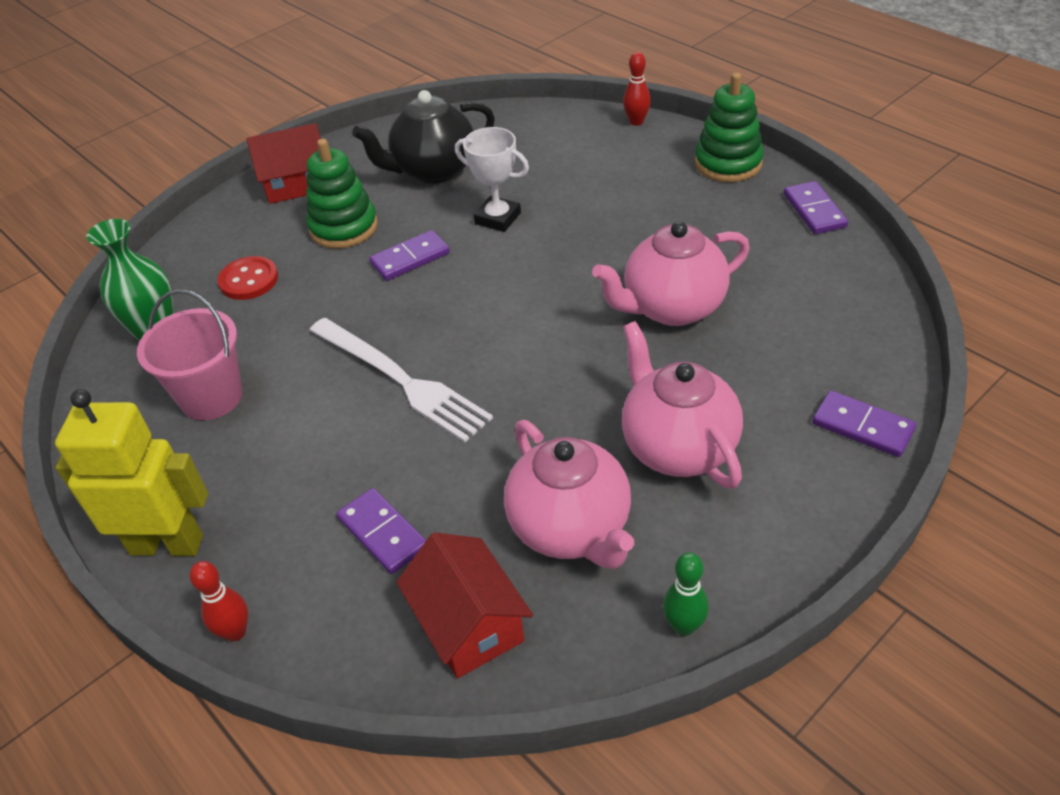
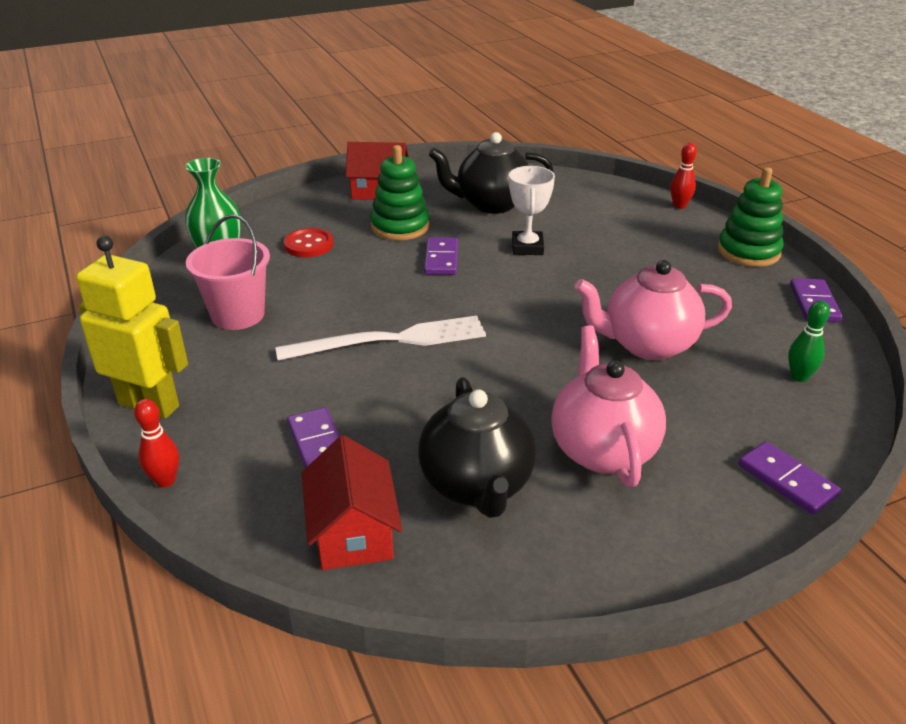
camera: 15 degrees right, 10 degrees down
(401, 380) = (390, 340): white fork -> white fork turned 75 degrees counterclockwise
(410, 258) = (441, 259): purple domino -> purple domino turned 75 degrees counterclockwise
(498, 218) = (527, 247): white trophy -> white trophy turned 45 degrees clockwise
(571, 529) = (477, 486): pink teapot -> black teapot
(683, 626) = (541, 591): green bowling pin -> green bowling pin (799, 377)

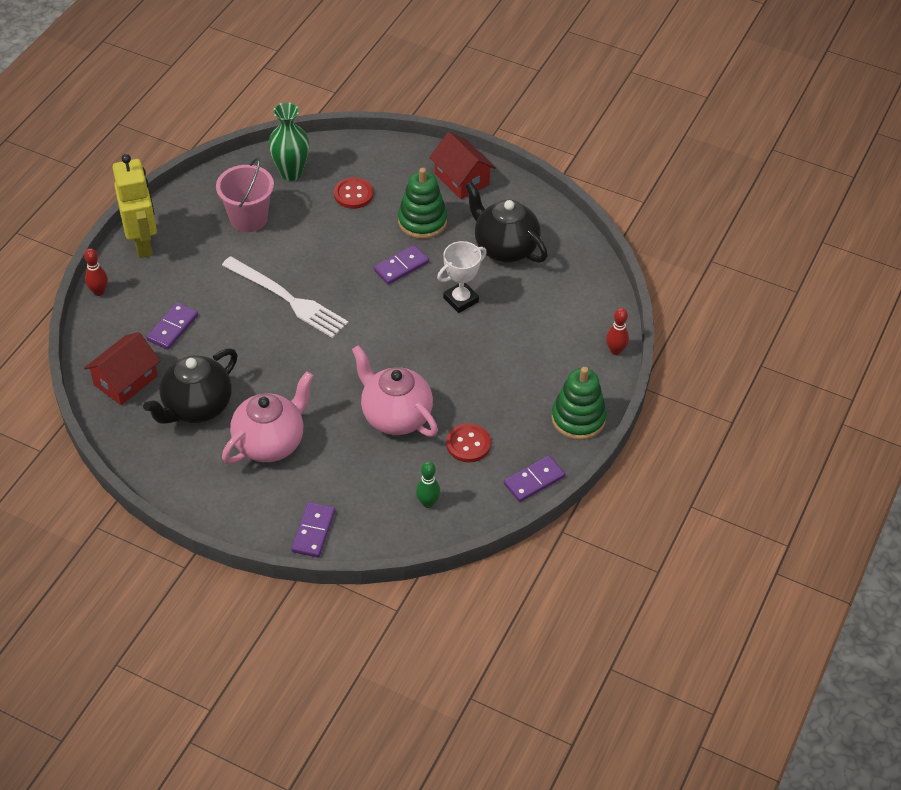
camera: 50 degrees right, 15 degrees up
(730, 319) = (468, 444): none -> red button

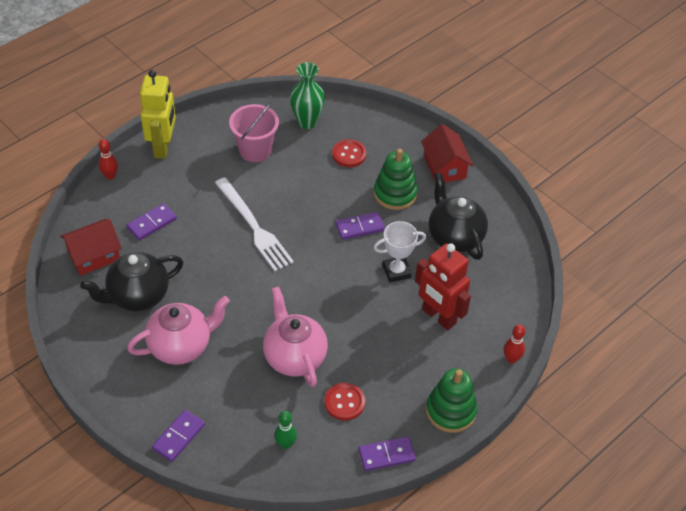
camera: 20 degrees right, 0 degrees up
(524, 332) = (438, 317): none -> red robot

